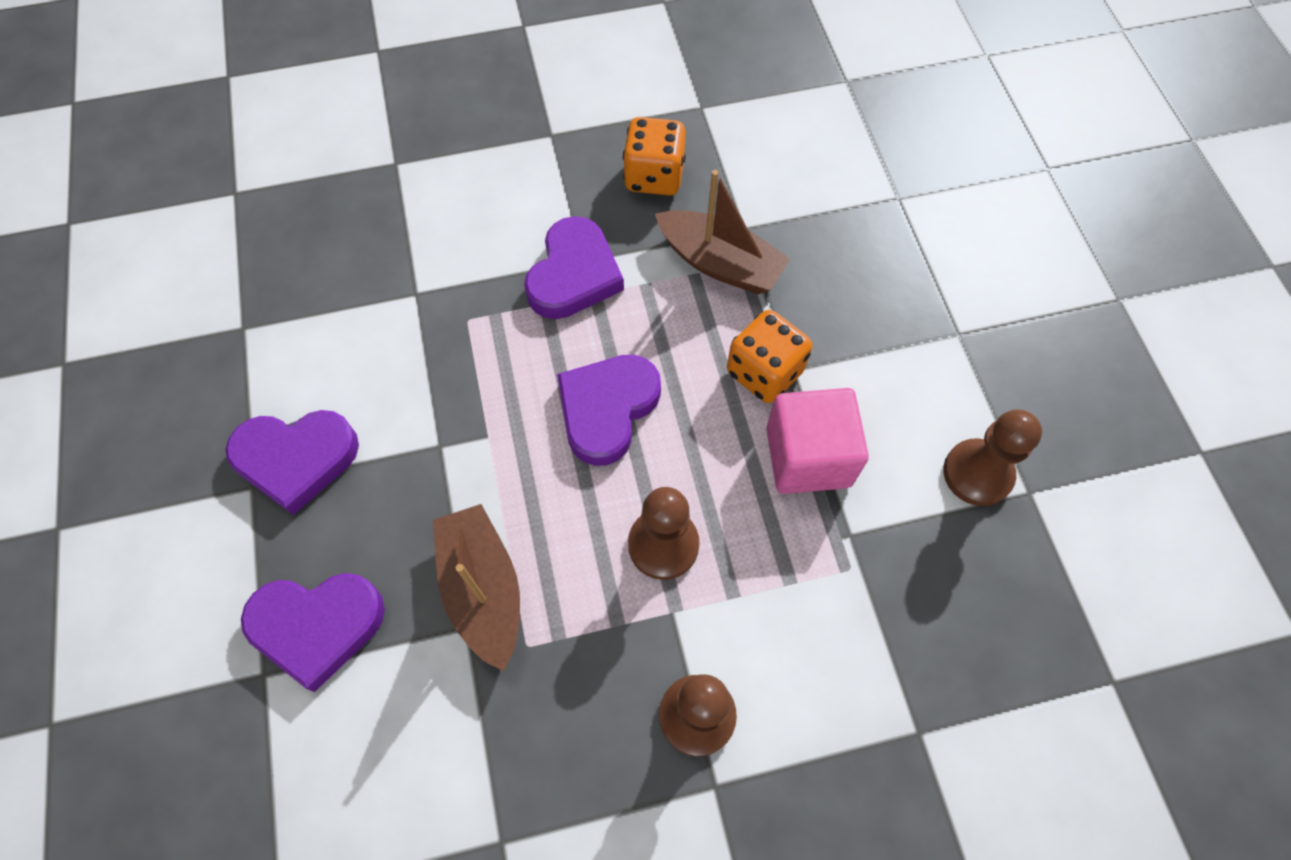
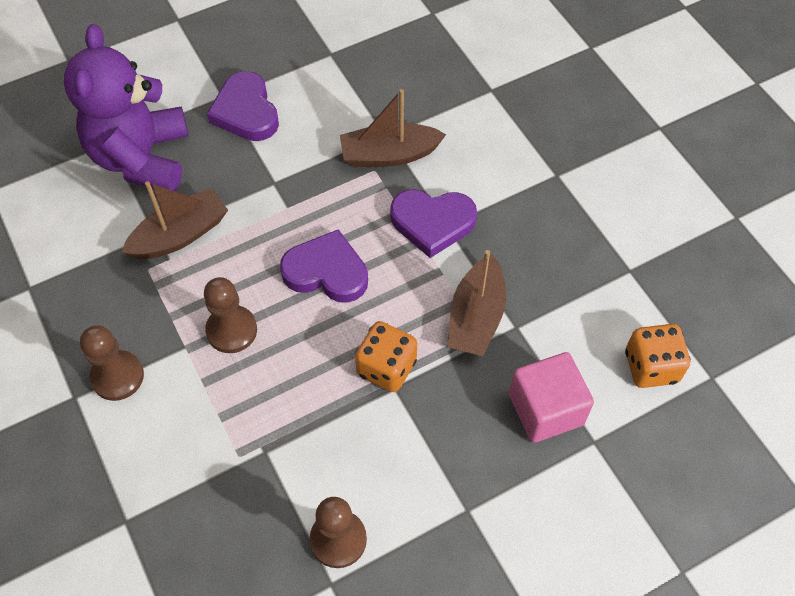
camera: 75 degrees right, 5 degrees down
(317, 626) = (141, 158): purple heart -> purple teddy bear
(450, 297) = (389, 155): none -> brown boat
(654, 176) = (543, 253): orange dice -> orange dice (651, 367)
(808, 457) = (322, 411): pink cube -> pink cube (546, 409)

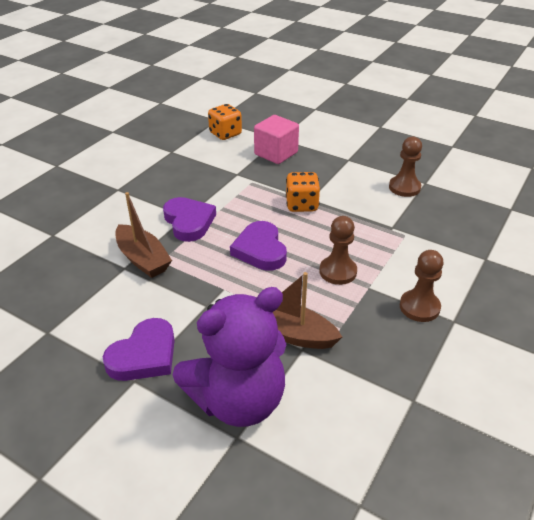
camera: 120 degrees left, 20 degrees down
(476, 317) = (242, 187): brown boat -> none

